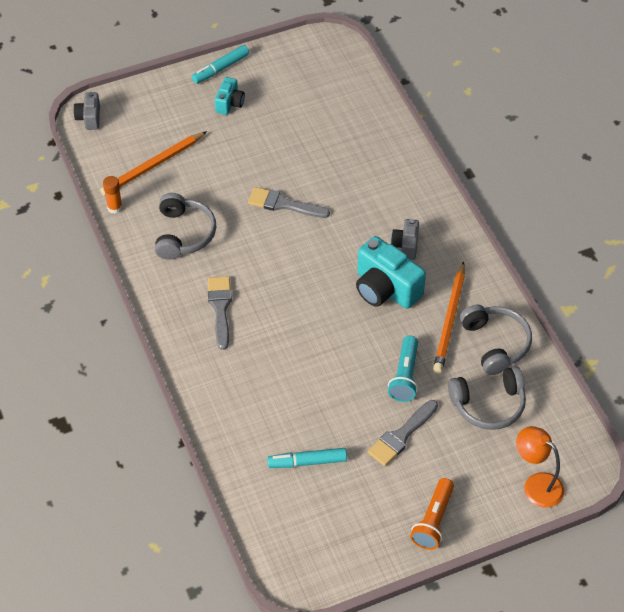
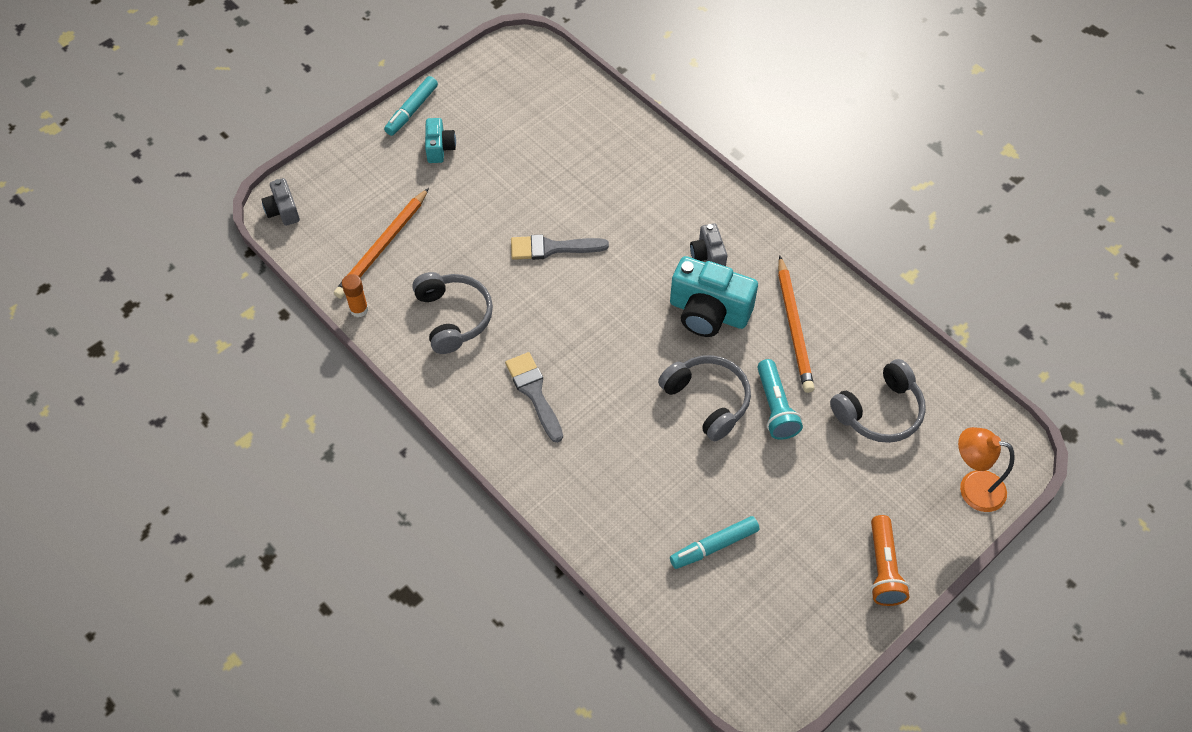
camera: 20 degrees left, 5 degrees up
(401, 435) = (803, 479): grey brush -> none
(495, 343) = (854, 338): grey headphones -> grey headphones (707, 400)

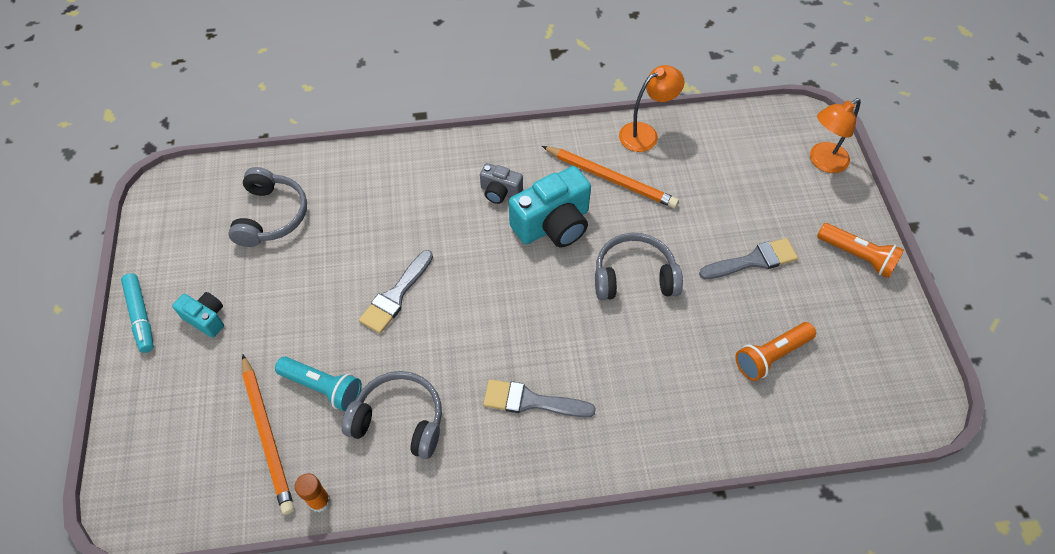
camera: 55 degrees left, 0 degrees up
(283, 210) = (138, 505): grey camera -> none
(714, 546) = (771, 356): turquoise marker -> orange flashlight
(775, 407) = (673, 235): turquoise flashlight -> turquoise flashlight (323, 387)
(803, 483) = (753, 260): none -> grey brush
(869, 325) = (645, 134): none -> orange lamp
(880, 412) = (723, 174): grey headphones -> grey headphones (271, 216)

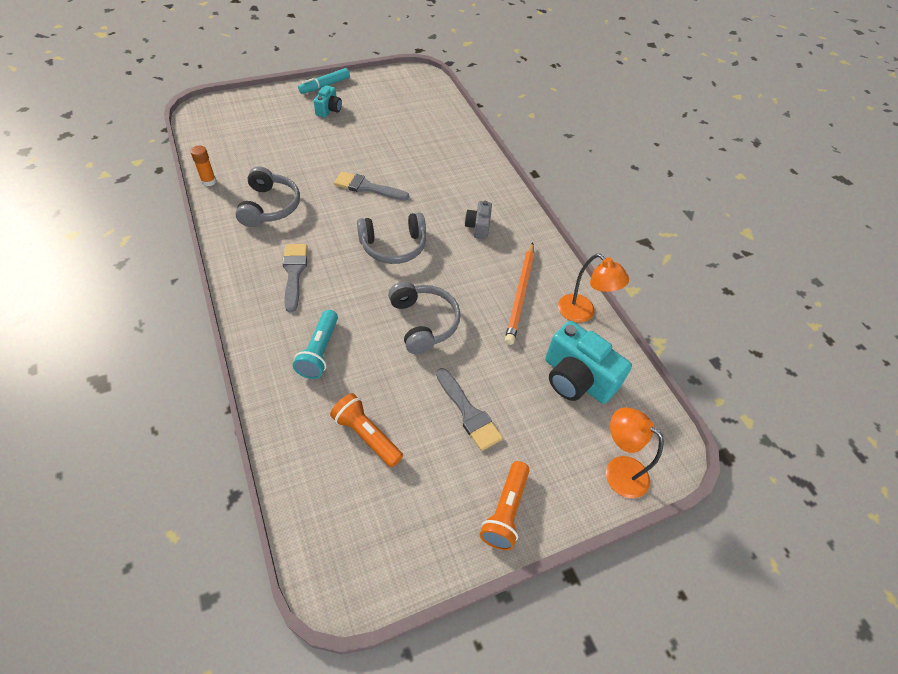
camera: 70 degrees right, 5 degrees down
(268, 435) = (252, 151): orange pencil -> none
(271, 216) = (414, 119): grey headphones -> grey headphones (393, 246)
(323, 387) = (289, 167): turquoise flashlight -> turquoise flashlight (319, 351)
(553, 224) = (458, 263): turquoise camera -> turquoise camera (576, 379)

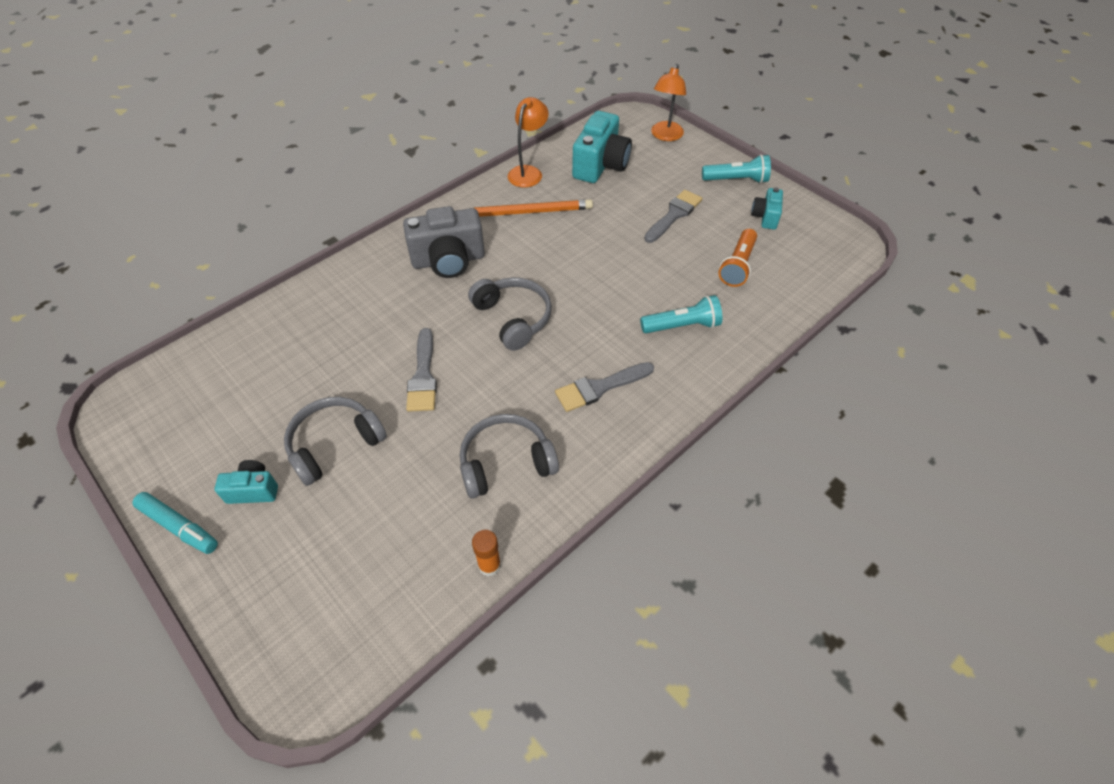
camera: 105 degrees left, 0 degrees up
(424, 322) = (601, 265): grey headphones -> grey headphones (334, 444)
(426, 507) = (765, 217): none -> turquoise camera
(478, 227) = (448, 260): grey camera -> grey camera, size x1.87
(505, 511) = (736, 180): orange flashlight -> turquoise flashlight

